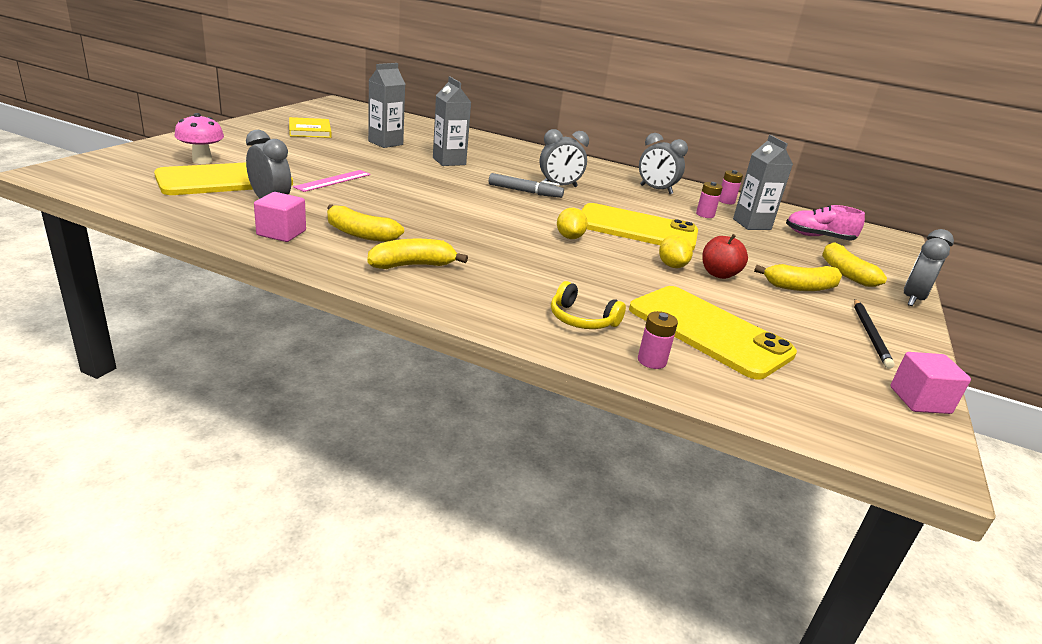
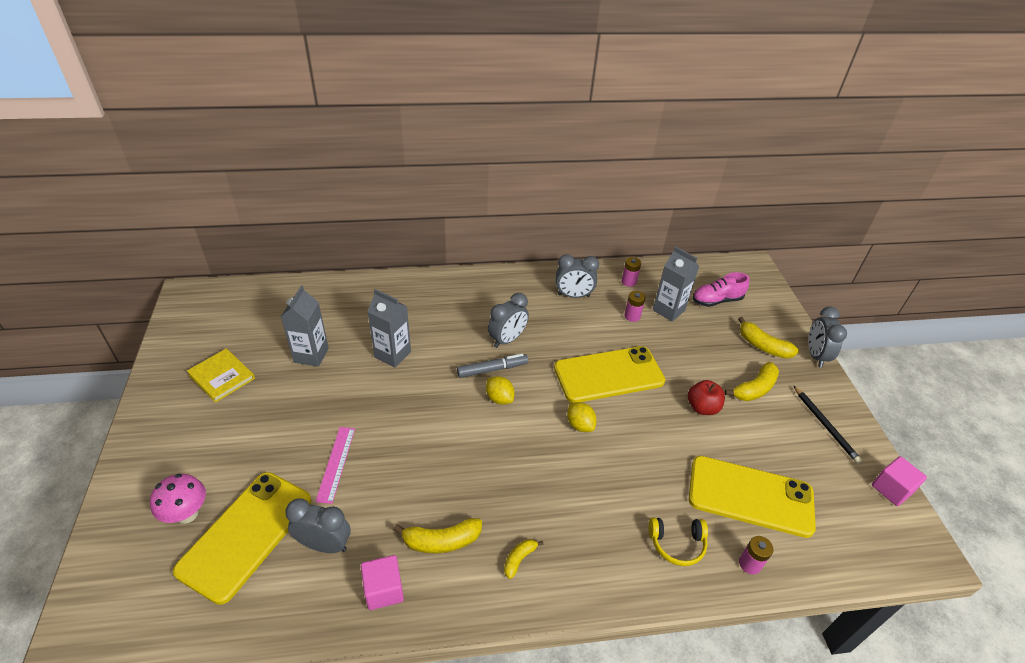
camera: 30 degrees left, 15 degrees up
(413, 265) = (519, 559): yellow banana -> yellow banana, size x0.58
(672, 266) = (669, 418): yellow lemon -> yellow lemon (499, 398)

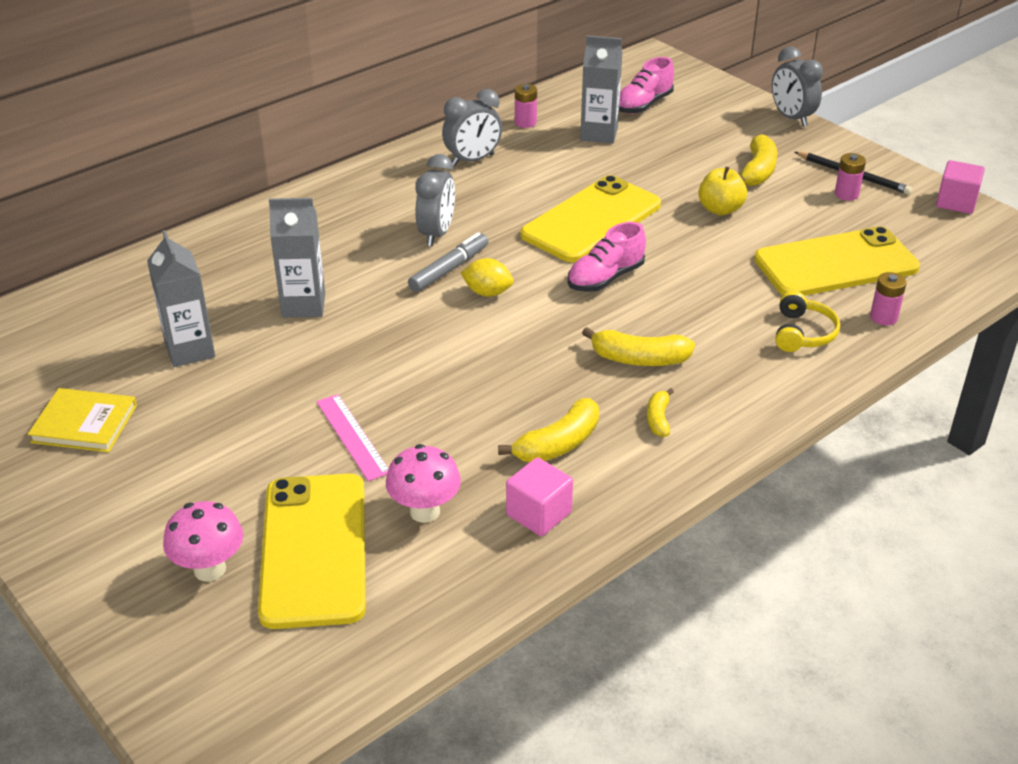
camera: 30 degrees left, 5 degrees down
(324, 545) = (425, 511): grey clock -> pink mushroom
(580, 425) = (605, 278): yellow lemon -> pink shoe
(632, 316) = (563, 155): pink battery -> pink battery (846, 194)
(677, 544) = (802, 333): yellow headphones -> yellow headphones turned 45 degrees counterclockwise
(702, 407) = (720, 209): red apple -> yellow apple
(763, 346) = (731, 129): yellow banana -> yellow banana (639, 359)

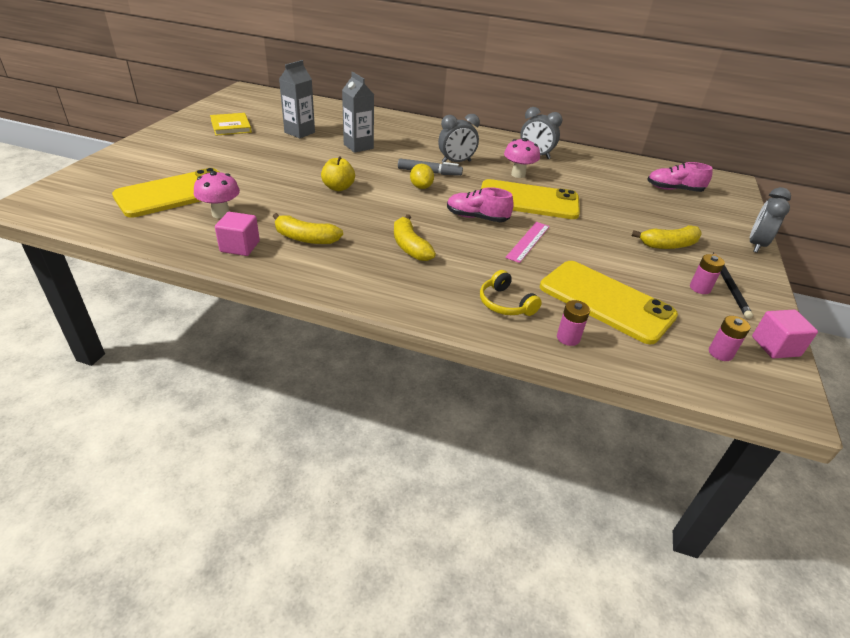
camera: 55 degrees right, 0 degrees up
(210, 569) = (148, 174): pink mushroom -> pink mushroom (518, 174)
(352, 436) = (267, 182): pink ruler -> pink ruler (528, 241)
(525, 122) = (594, 160): pink battery -> pink battery (720, 353)
(599, 134) = (619, 183): grey carton -> none
(658, 419) = (357, 266): yellow banana -> none
(720, 209) = (603, 240): yellow apple -> yellow apple (338, 188)
(802, 333) = (505, 303): yellow headphones -> yellow headphones turned 75 degrees clockwise

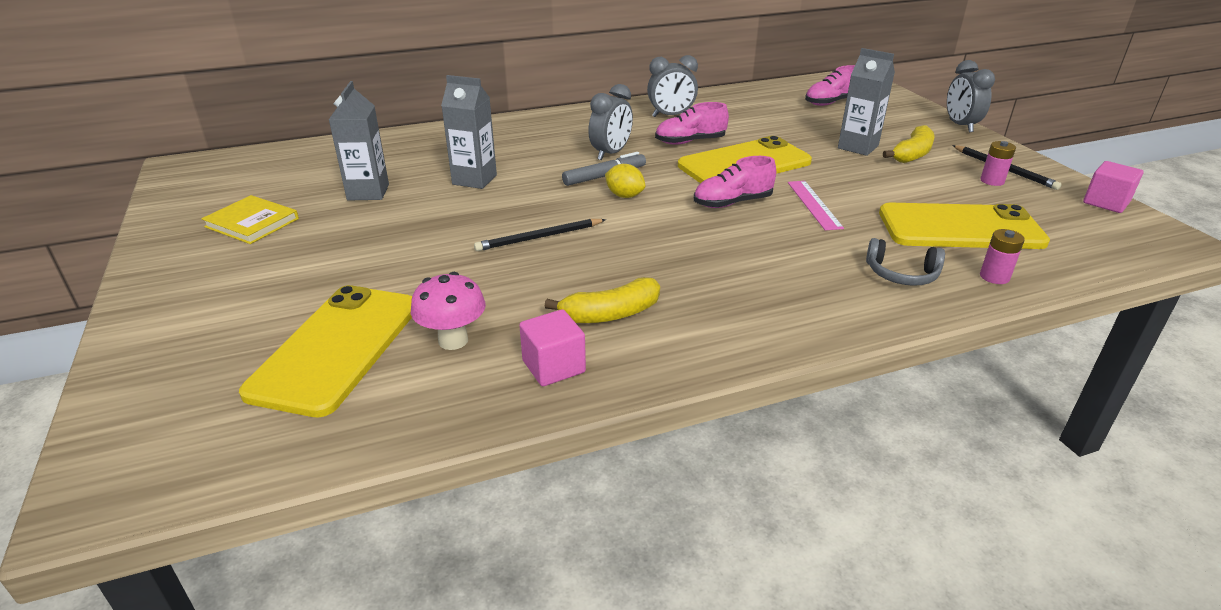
camera: 35 degrees left, 5 degrees down
(338, 188) = (539, 237): yellow apple -> black pencil
(410, 246) = (728, 264): yellow banana -> none
(505, 303) = (901, 274): yellow headphones -> grey headphones
(518, 174) = (690, 142): pink mushroom -> pink shoe
(633, 223) = (858, 147): none -> grey carton
(720, 353) = (1091, 227): pink battery -> none

